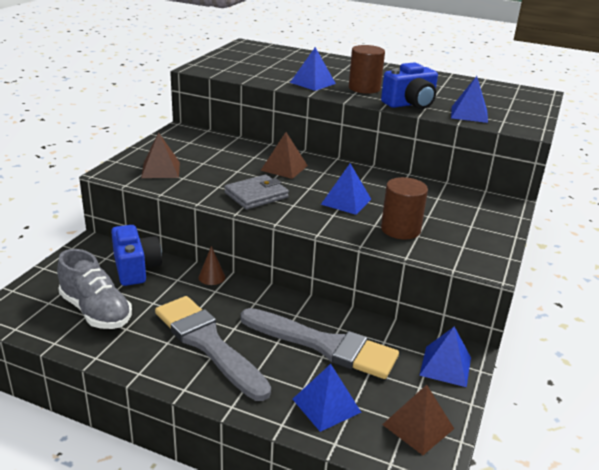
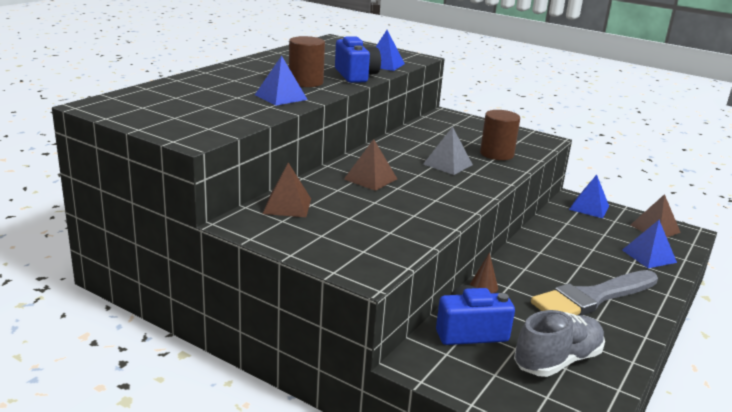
camera: 80 degrees left, 5 degrees down
(161, 169) = (366, 243): brown pyramid -> brown pyramid (287, 206)
(256, 195) = (435, 199): grey wallet -> none
(324, 345) = (578, 246): grey brush -> none
(346, 201) = (447, 164): blue pyramid -> grey pyramid

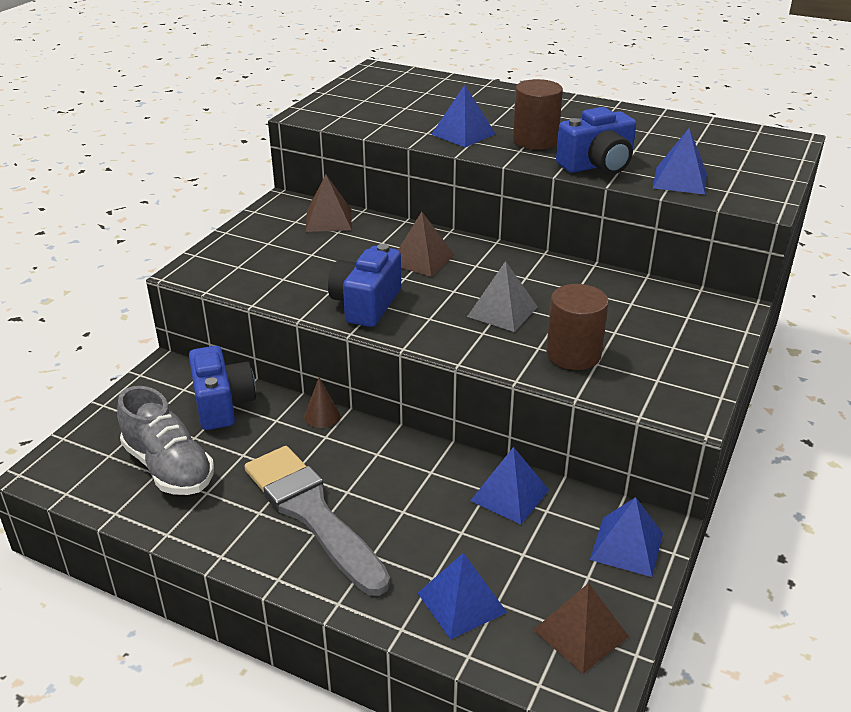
camera: 85 degrees right, 10 degrees up
(436, 203) = (366, 304): none -> blue camera
(557, 231) = (509, 495): none -> blue pyramid

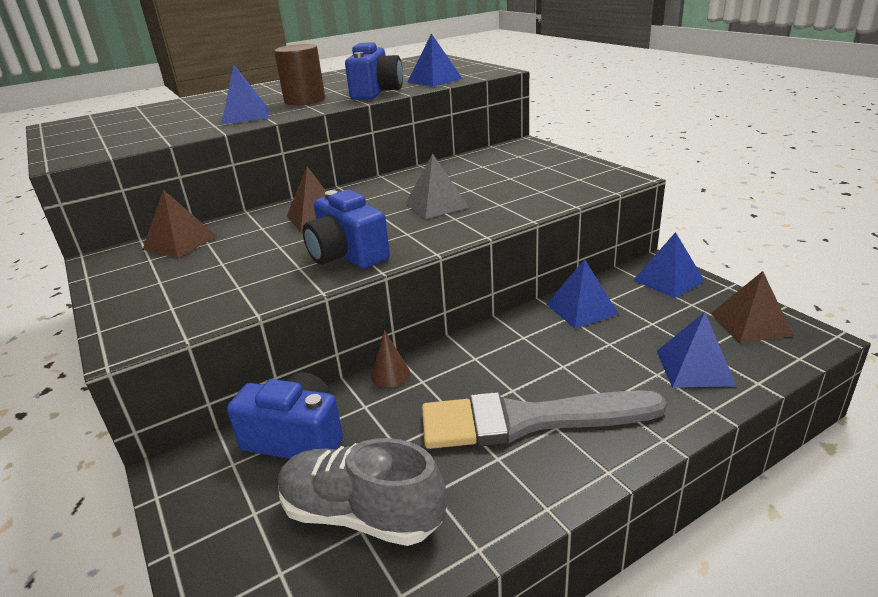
camera: 55 degrees left, 5 degrees down
(169, 467) = (361, 515): grey shoe -> grey shoe turned 150 degrees counterclockwise
(573, 354) = (522, 195): brown cylinder -> none

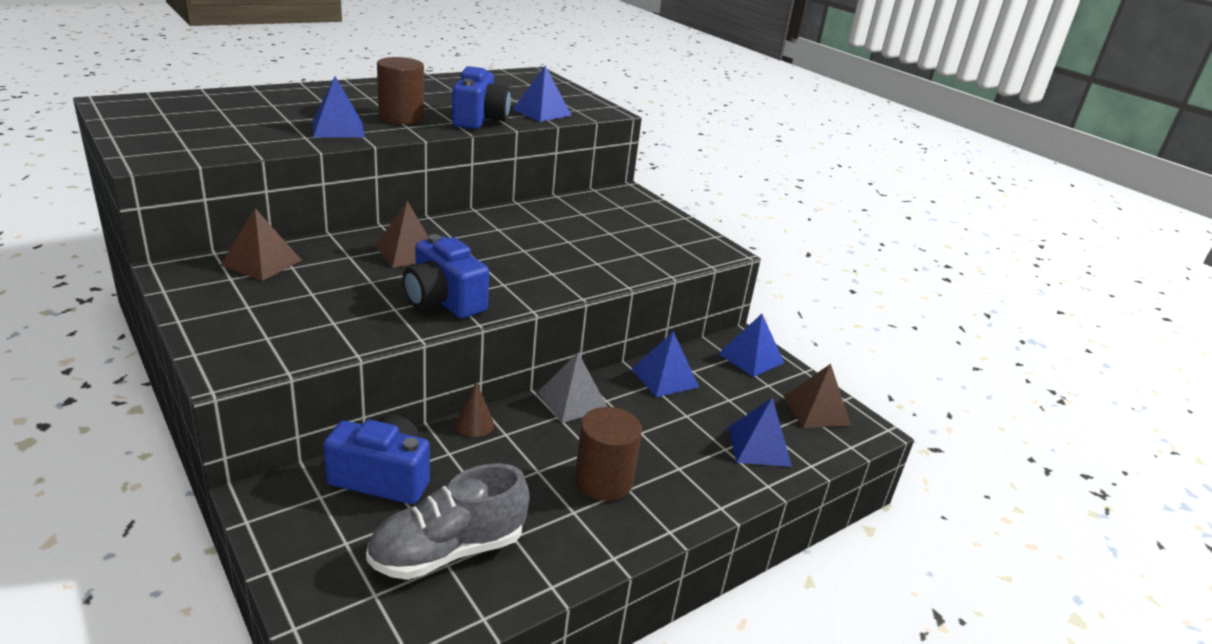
camera: 10 degrees left, 0 degrees up
(361, 515) = (448, 551): grey shoe -> grey shoe turned 45 degrees counterclockwise
(436, 205) = (533, 255): grey pyramid -> grey pyramid (572, 401)
(527, 420) = (603, 481): grey brush -> brown cylinder

